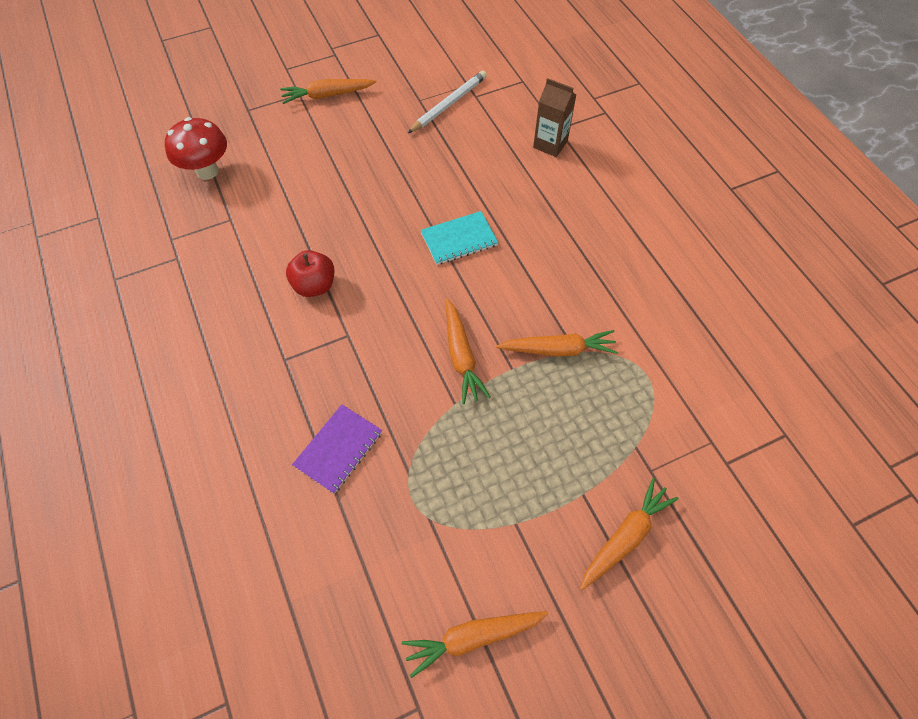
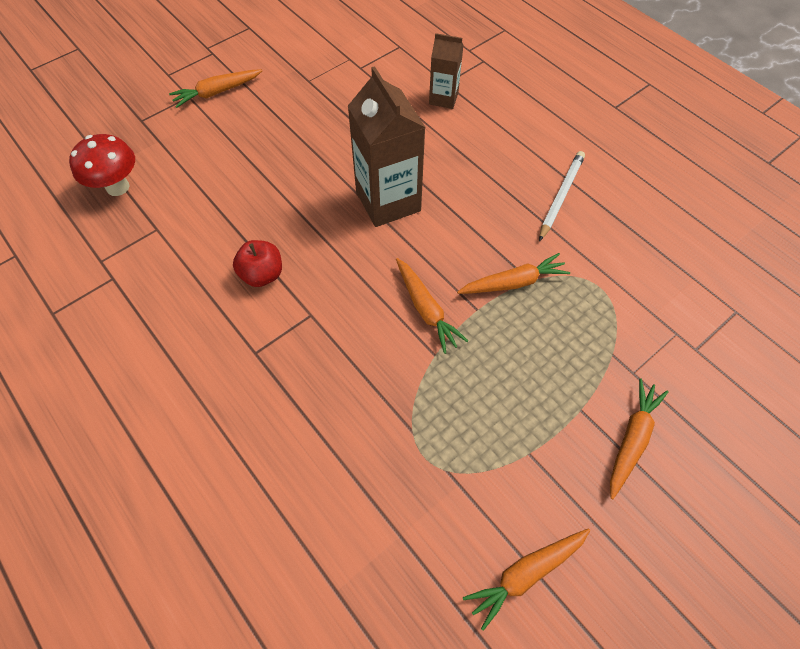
camera: 15 degrees left, 0 degrees up
(338, 449) = (337, 426): purple notebook -> none
(449, 104) = (337, 79): white pencil -> white pencil (561, 196)
(459, 239) = (388, 201): turquoise notebook -> brown carton

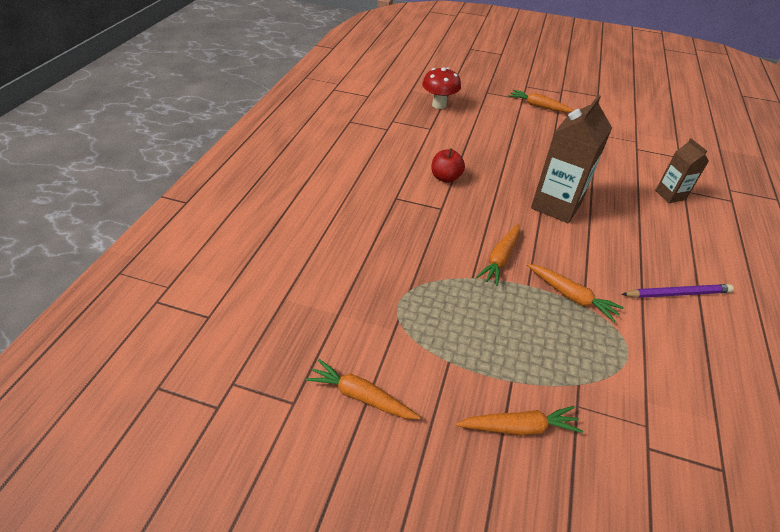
camera: 55 degrees right, 15 degrees down
(561, 196) = (677, 293): white pencil -> purple pencil

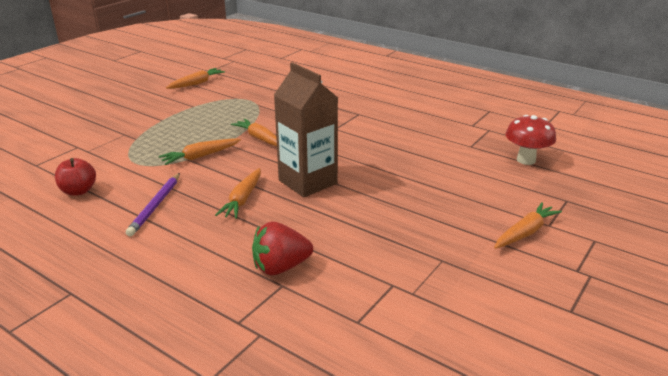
camera: 110 degrees right, 15 degrees down
(445, 178) = (378, 138): red apple -> red apple (78, 191)
(519, 427) = (134, 115): orange carrot -> orange carrot (242, 199)
(670, 195) = (280, 267): brown carton -> red strawberry

